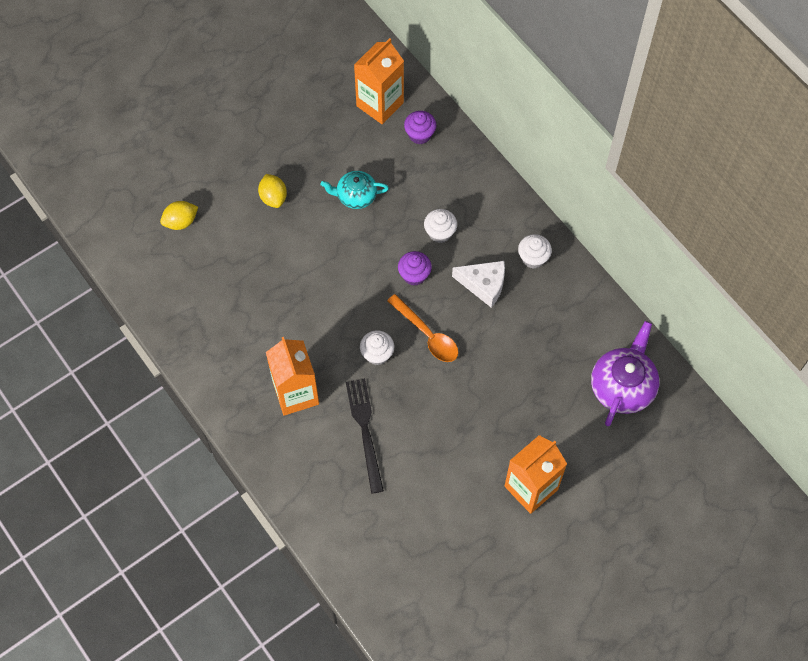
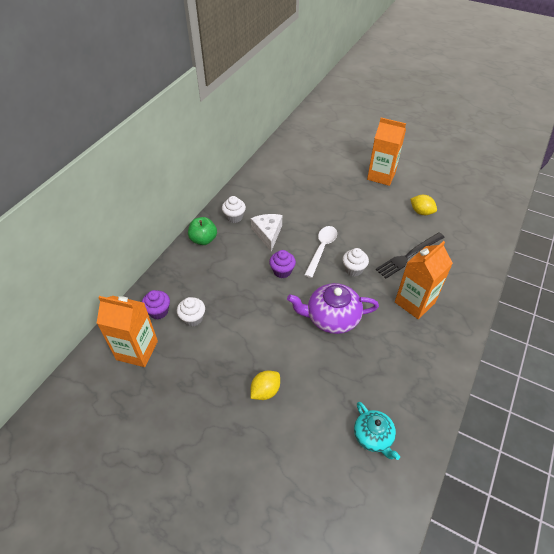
camera: 115 degrees left, 15 degrees down
(181, 222) = (330, 459): yellow lemon -> yellow lemon (421, 212)
(355, 196) = (234, 332): turquoise teapot -> turquoise teapot (373, 436)
(427, 334) = (321, 249): orange spoon -> white spoon
(440, 233) = (240, 269): white cupcake -> white cupcake (193, 318)
(508, 210) = (203, 239): none -> green apple
(622, 386) = (296, 159): purple teapot -> purple teapot (331, 318)

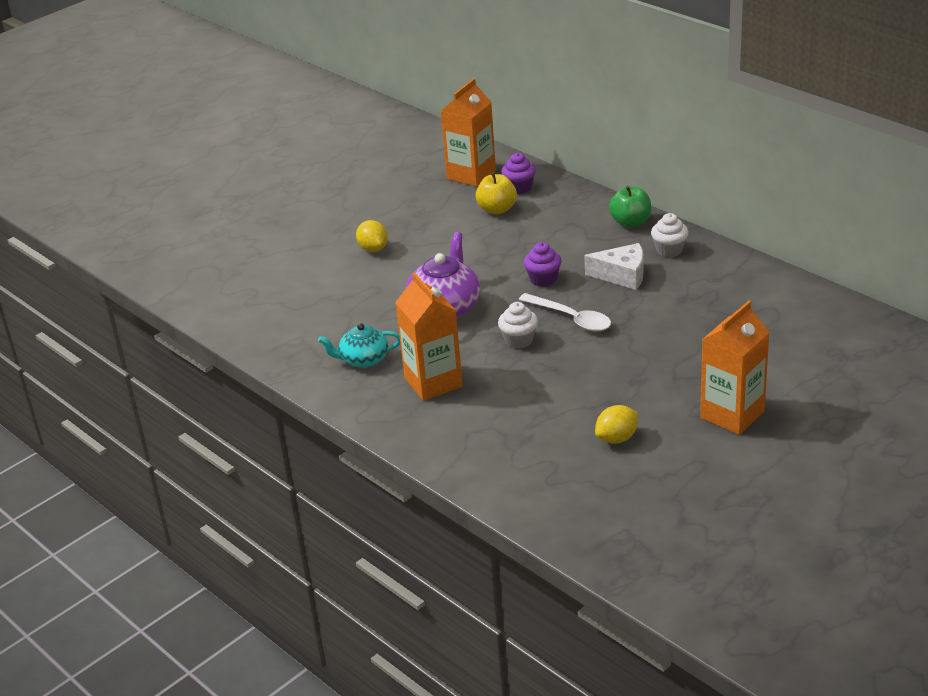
camera: 110 degrees right, 15 degrees down
(193, 318) = (497, 209): white cupcake -> yellow apple
(373, 436) = (277, 309): turquoise teapot -> turquoise teapot (363, 359)
(409, 256) = (522, 399): black fork -> none

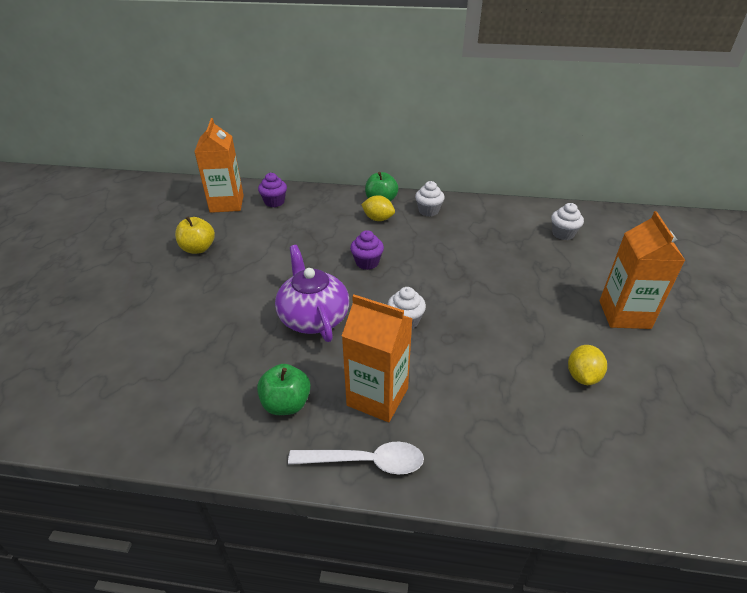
camera: 40 degrees left, 5 degrees up
(363, 359) = (286, 404): turquoise teapot -> green apple
(373, 249) = (196, 288): yellow lemon -> yellow lemon (378, 219)
(497, 209) = (273, 222): yellow apple -> yellow apple (198, 249)
(571, 318) = (423, 285): white spoon -> white spoon (365, 462)
(622, 275) = (419, 239): white cheese -> none
(787, 325) = (563, 234): none -> white cupcake

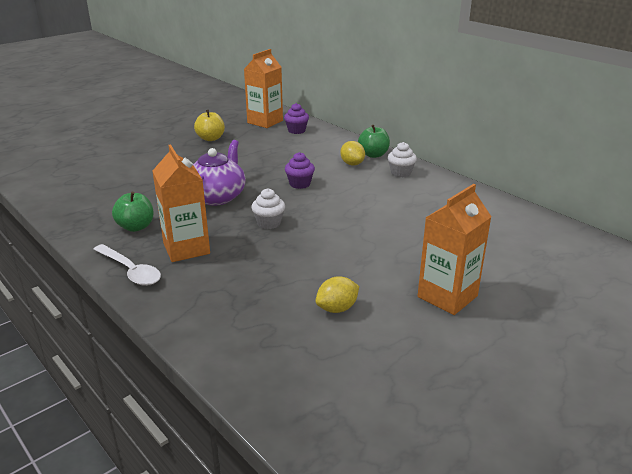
camera: 40 degrees right, 10 degrees down
(563, 234) = (495, 229): white cupcake -> none

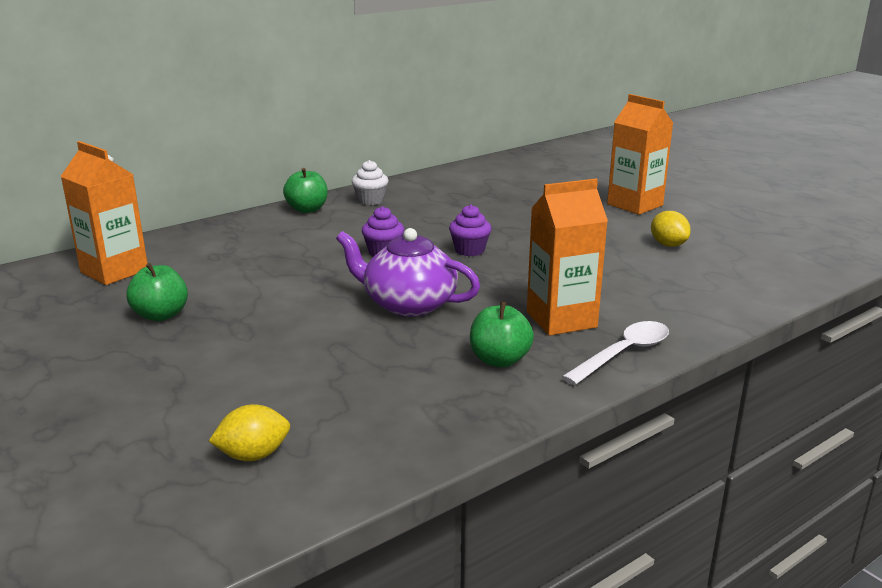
camera: 85 degrees left, 5 degrees down
(210, 138) = (161, 315): yellow apple -> green apple
(269, 223) = (494, 271): white cupcake -> none
(296, 130) = (179, 249): purple cupcake -> purple cupcake (469, 250)
(352, 164) = (331, 222): yellow lemon -> yellow lemon (253, 455)

